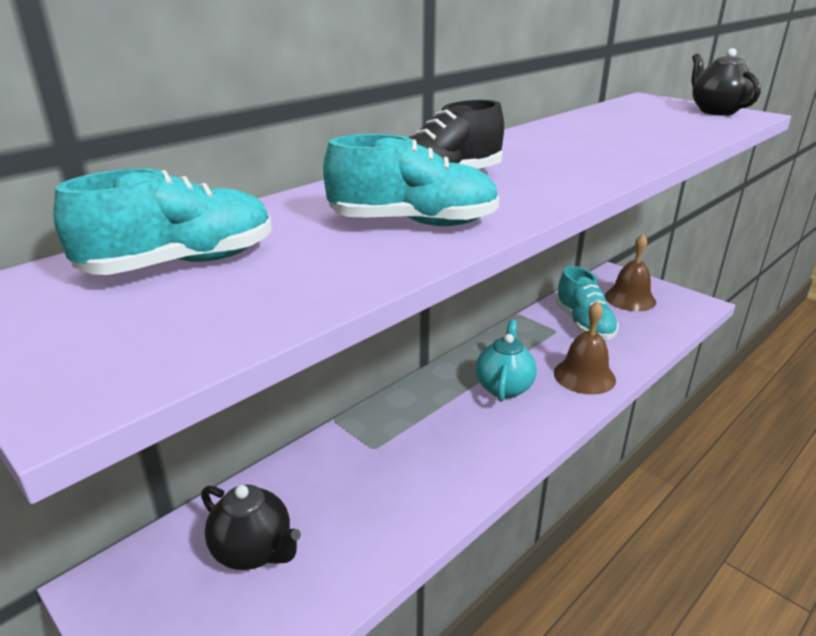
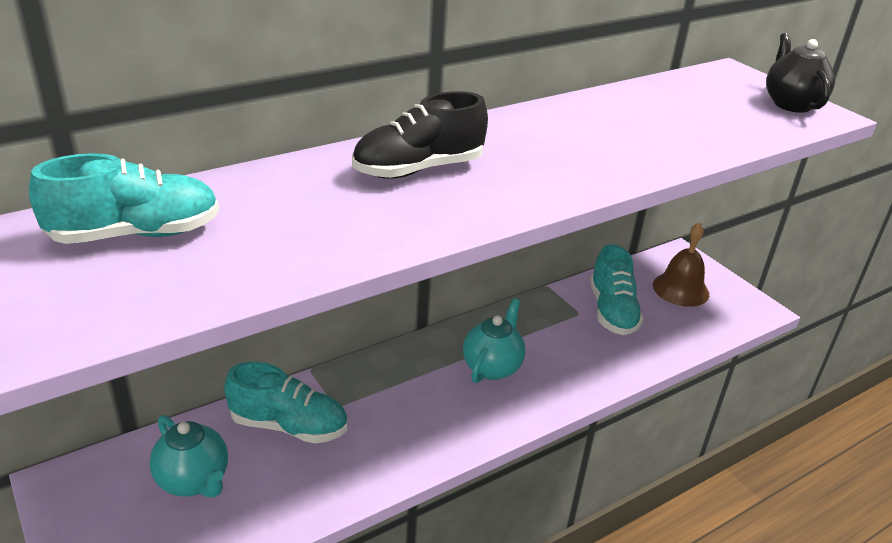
camera: 10 degrees right, 5 degrees up
(253, 551) = (194, 481): black teapot -> turquoise teapot
(413, 223) = (356, 219): turquoise shoe -> turquoise shoe (289, 426)
(584, 376) = (582, 370): brown bell -> none

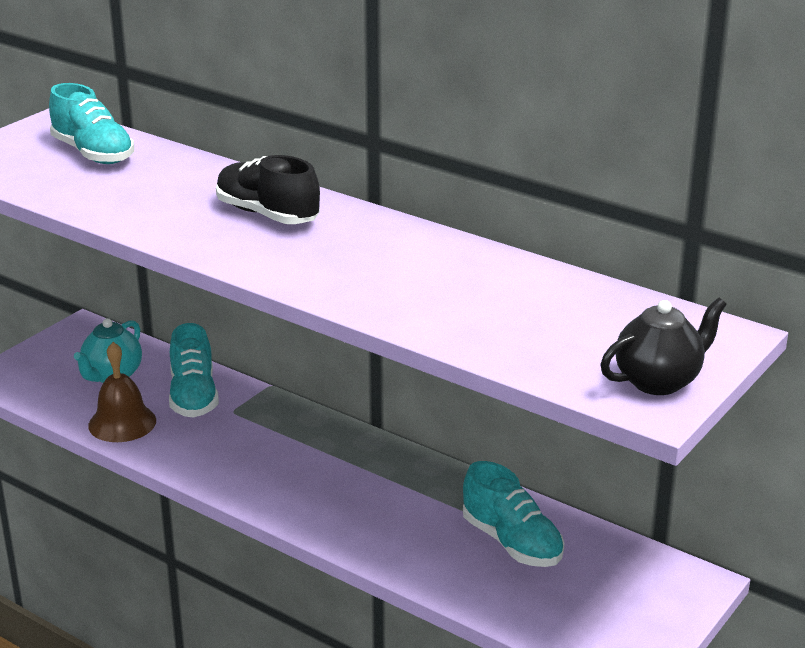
camera: 70 degrees right, 5 degrees down
(492, 367) = (346, 480): turquoise teapot -> none
(612, 311) = (512, 542): turquoise shoe -> turquoise shoe turned 105 degrees counterclockwise
(680, 289) = (611, 591): brown bell -> brown bell (122, 423)

